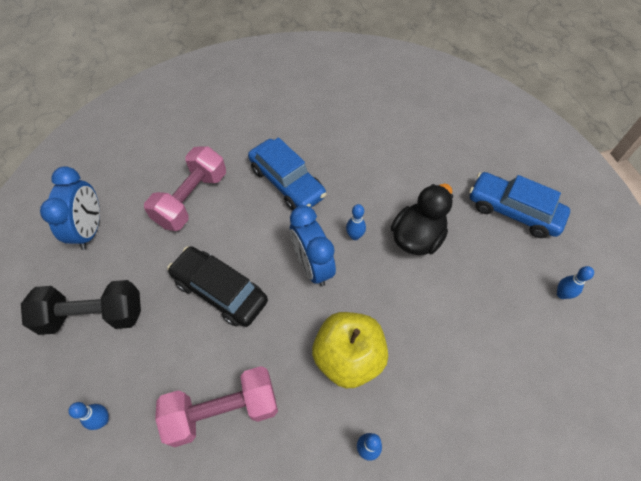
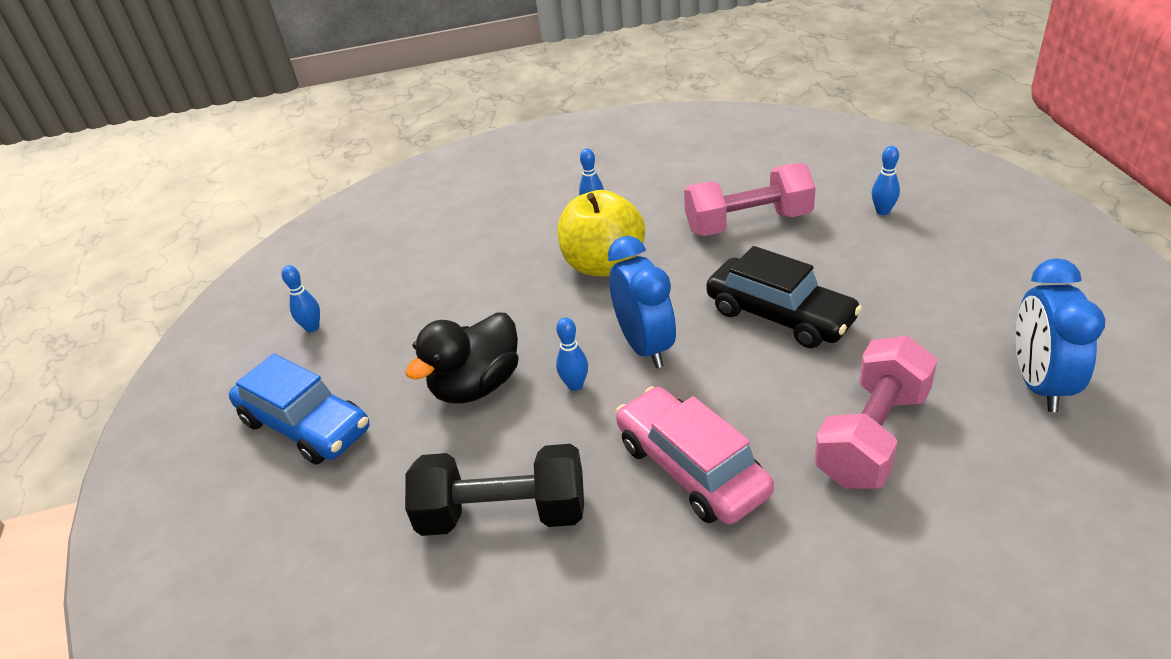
camera: 170 degrees left, 20 degrees down
(93, 315) = (954, 286): black dumbbell -> black dumbbell (503, 514)
(287, 182) = (691, 468): blue car -> pink car

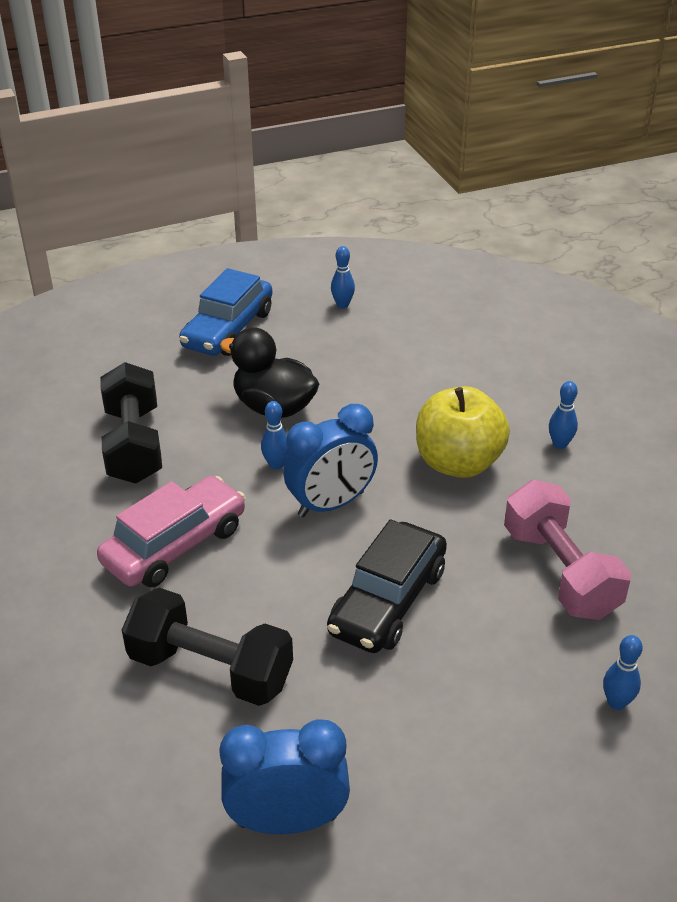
camera: 75 degrees right, 0 degrees up
(872, 435) = (210, 669): pink dumbbell -> black dumbbell

